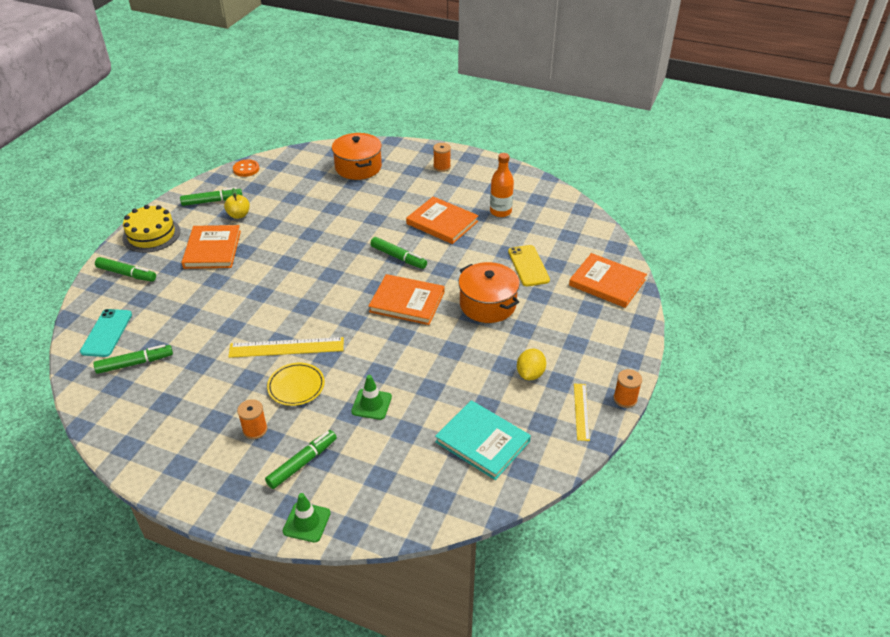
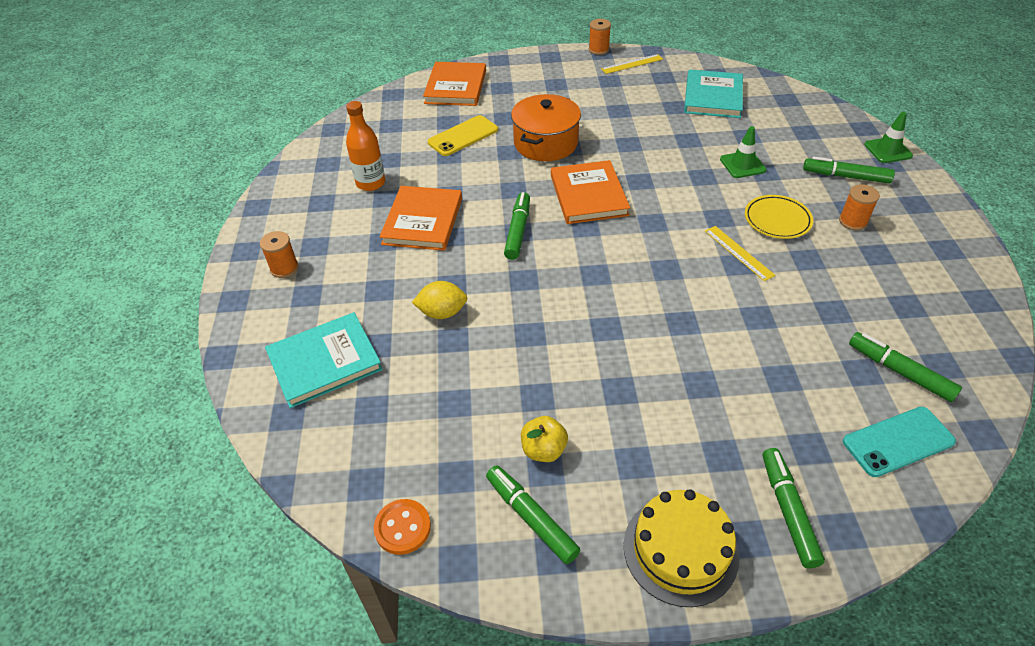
camera: 115 degrees left, 5 degrees up
(212, 249) = (646, 431): orange book -> none
(286, 347) = (738, 252): yellow ruler -> yellow ruler, size x0.60
(358, 167) = (324, 362): orange pot -> turquoise book
(530, 374) = (616, 95): yellow lemon -> yellow lemon (442, 312)

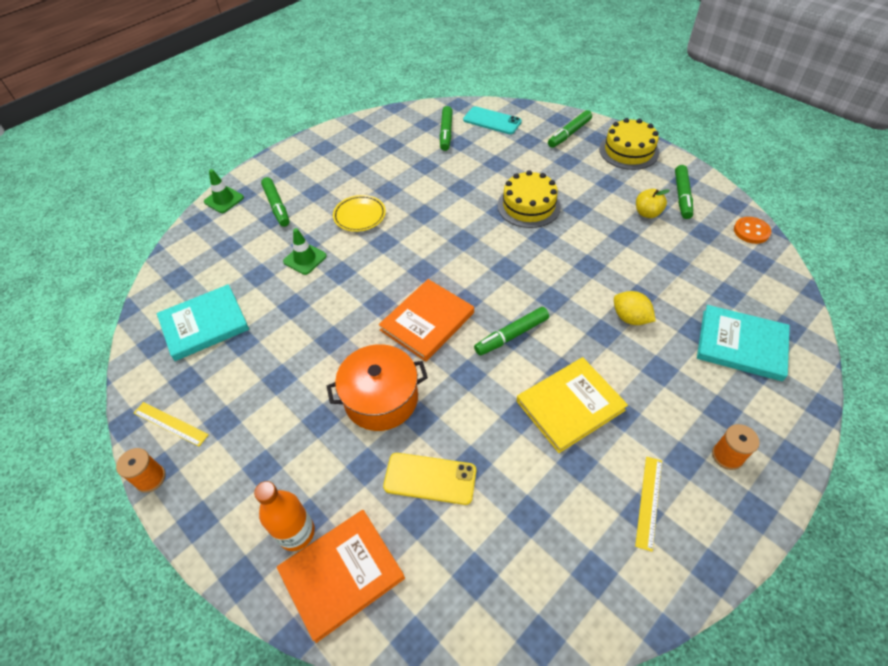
camera: 130 degrees left, 5 degrees up
(370, 183) = (574, 496): orange bottle -> orange bottle (296, 532)
(423, 221) = (570, 406): orange book -> yellow book
(668, 351) = (528, 206): none -> yellow cake
(738, 252) = (412, 217): yellow ruler -> yellow ruler (649, 502)
(853, 221) = (329, 186): orange spool -> none

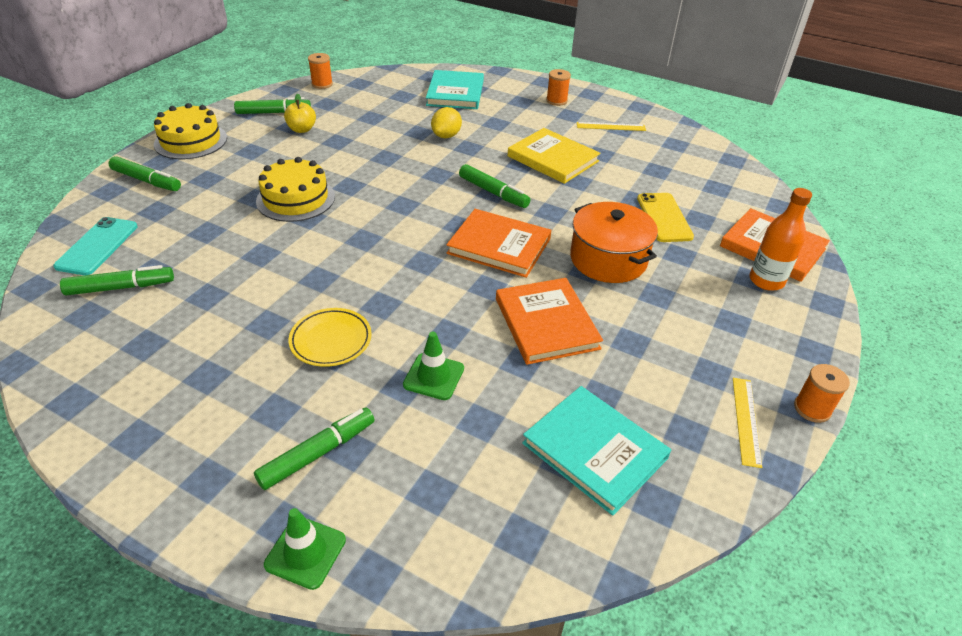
camera: 110 degrees left, 10 degrees down
(323, 329) = (546, 323): none -> orange book
(751, 231) = (322, 84): orange button -> orange spool

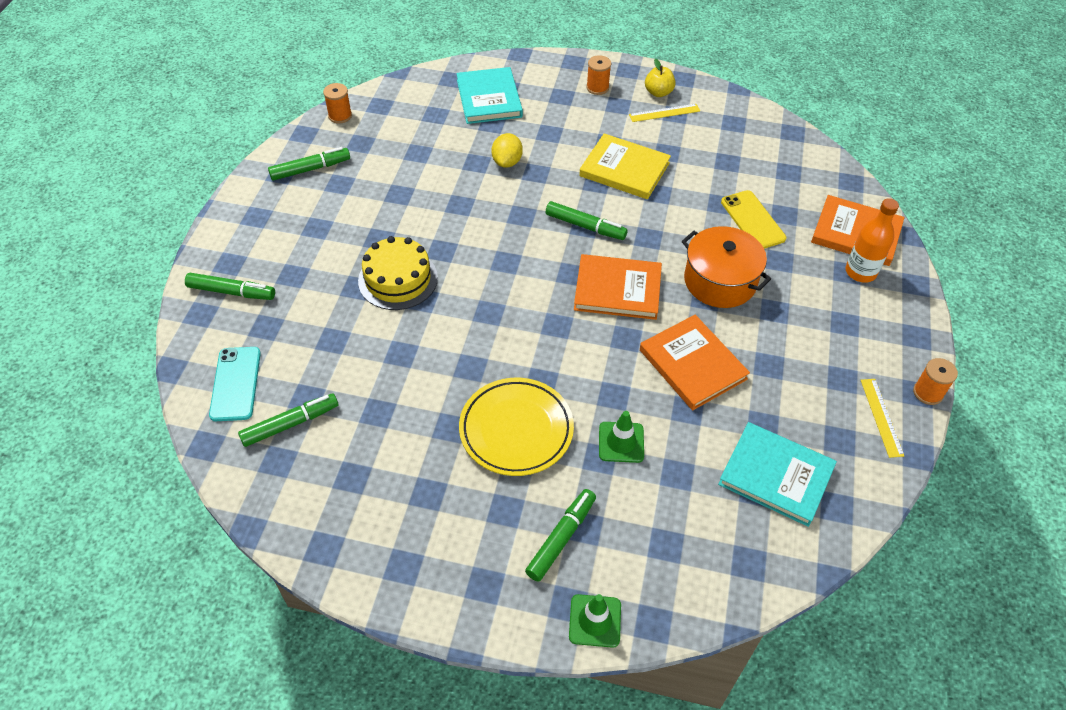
camera: 15 degrees left, 10 degrees up
(191, 141) = (245, 229): yellow cake -> none
(302, 129) = (354, 186): yellow apple -> yellow apple (658, 92)
(331, 340) = (516, 430): yellow plate -> yellow plate, size x1.53

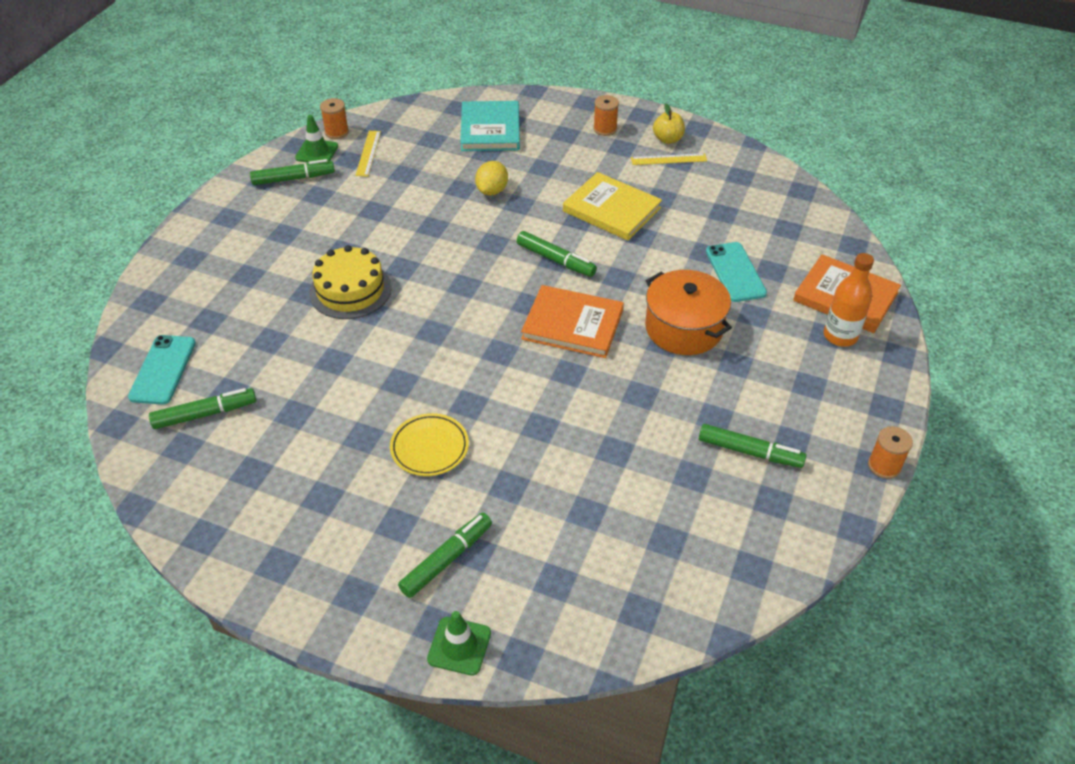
camera: 10 degrees right, 5 degrees down
(231, 292) = (184, 284): green marker -> green marker (750, 452)
(516, 430) = (429, 447): yellow plate -> yellow plate, size x0.65
(621, 442) = (535, 473): green traffic cone -> green traffic cone (317, 152)
(692, 364) = (632, 406): orange book -> none
(752, 220) = (735, 272): yellow phone -> turquoise phone
(776, 475) = (693, 528): turquoise book -> none
(881, 417) = (825, 484): yellow ruler -> yellow ruler (368, 153)

